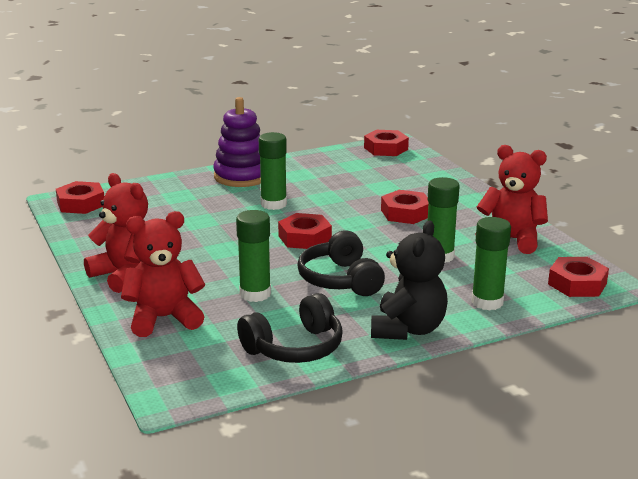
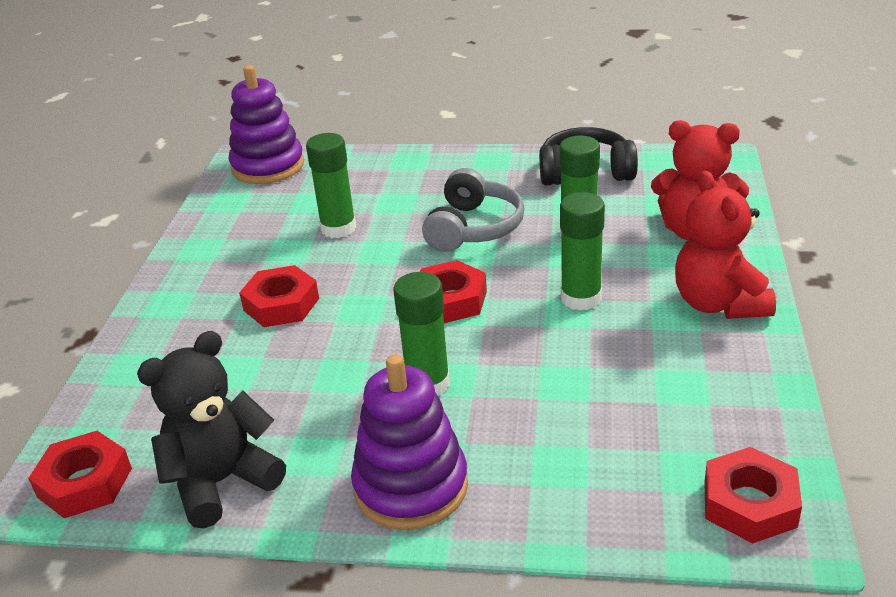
camera: 145 degrees left, 10 degrees up
(340, 280) = (473, 228): black headphones -> grey headphones
(408, 329) = (471, 164): black teddy bear -> black teddy bear (221, 482)
(487, 302) = (370, 170): green glue stick -> green glue stick (581, 298)
(511, 239) = (235, 228): red teddy bear -> none
(577, 284) = (268, 166): red nut -> purple stacking toy

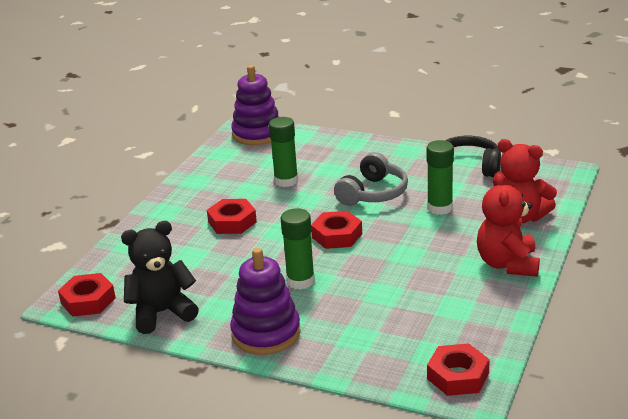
camera: 15 degrees right, 5 degrees down
(581, 298) = (420, 247): green glue stick -> none

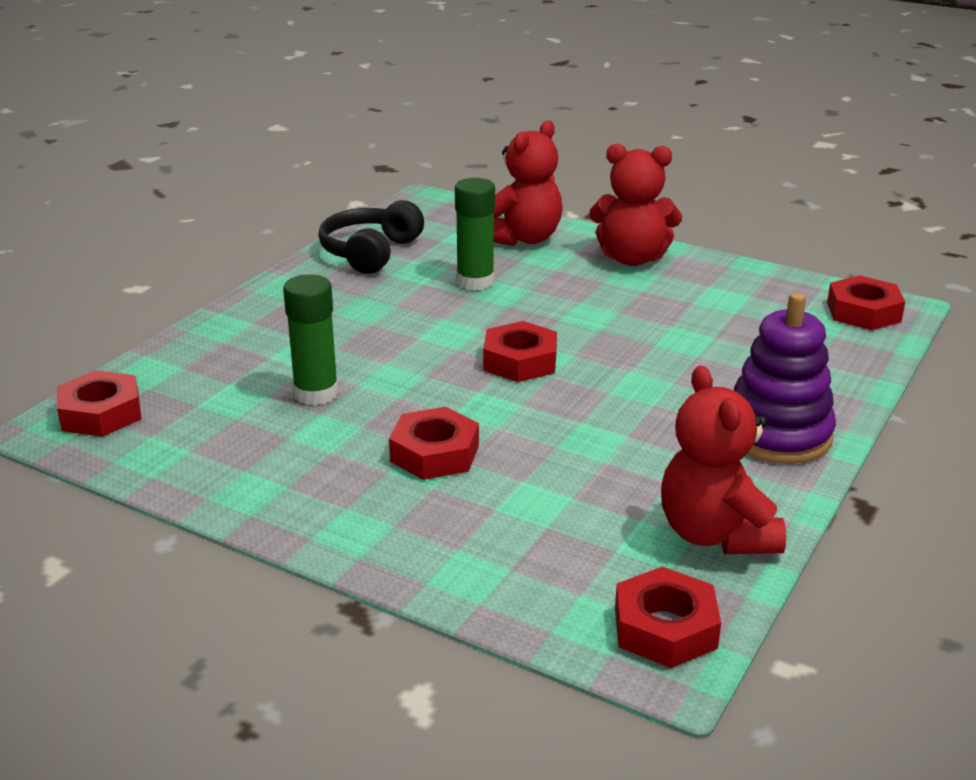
camera: 85 degrees left, 0 degrees up
(162, 313) = (715, 534): black teddy bear -> red teddy bear
(257, 134) = (101, 413): purple stacking toy -> red nut
(300, 281) = (641, 399): green glue stick -> none
(373, 193) = (406, 324): grey headphones -> none

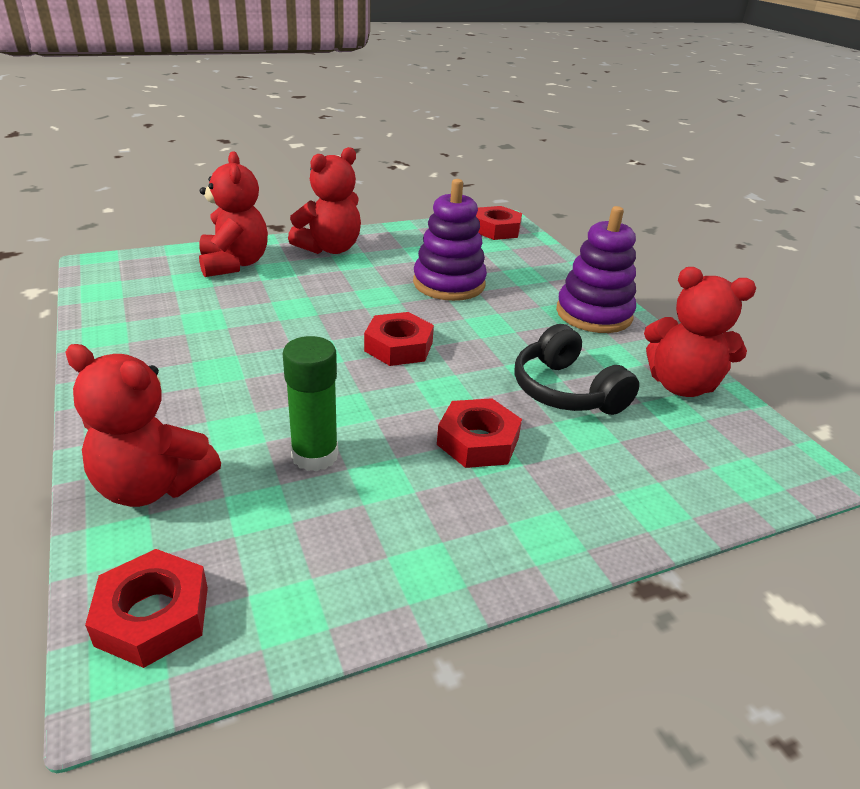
camera: 55 degrees left, 5 degrees up
(207, 354) = (152, 486): none -> red teddy bear
(371, 252) = (134, 324): black headphones -> black headphones (566, 391)
(475, 282) = (261, 308): green glue stick -> none
(665, 628) = (769, 453): red nut -> none
(681, 337) = (449, 284): none -> purple stacking toy

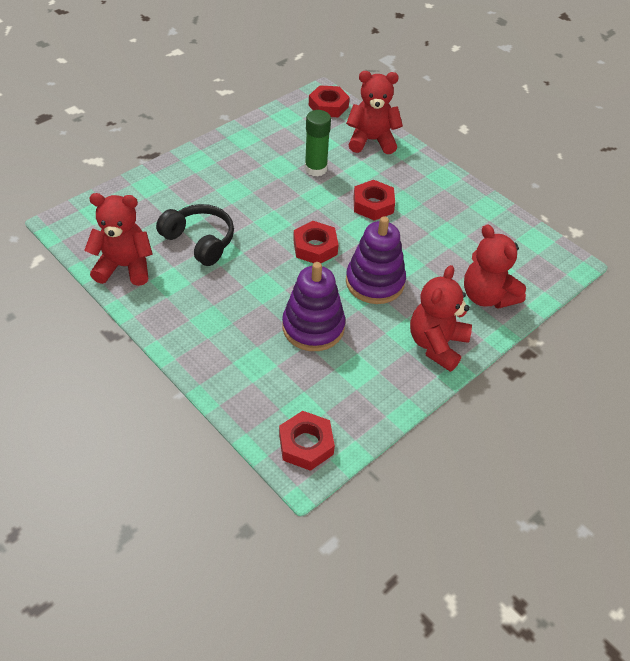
camera: 160 degrees right, 15 degrees up
(478, 441) = (241, 195): red nut -> red nut (373, 205)
(593, 314) = (187, 325): purple stacking toy -> purple stacking toy (375, 282)

